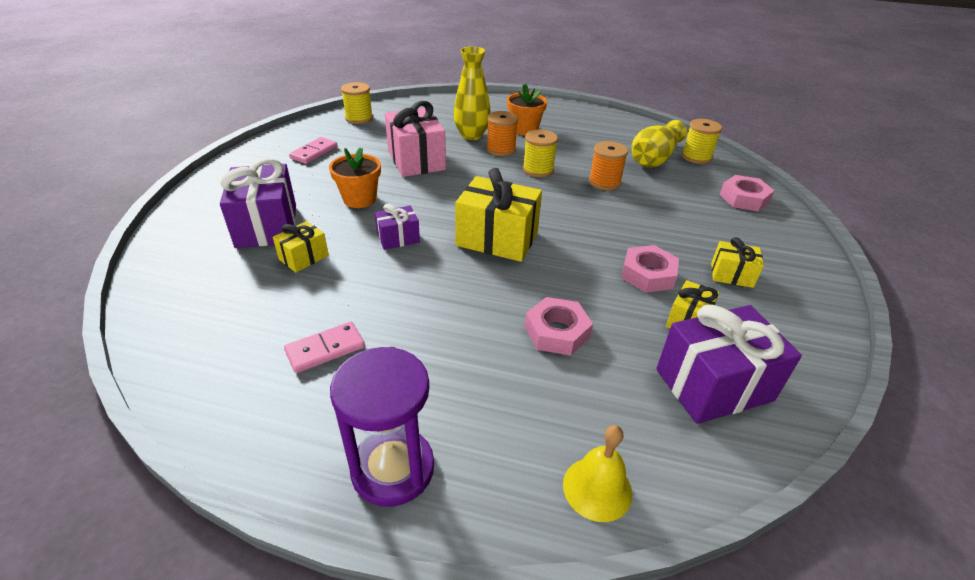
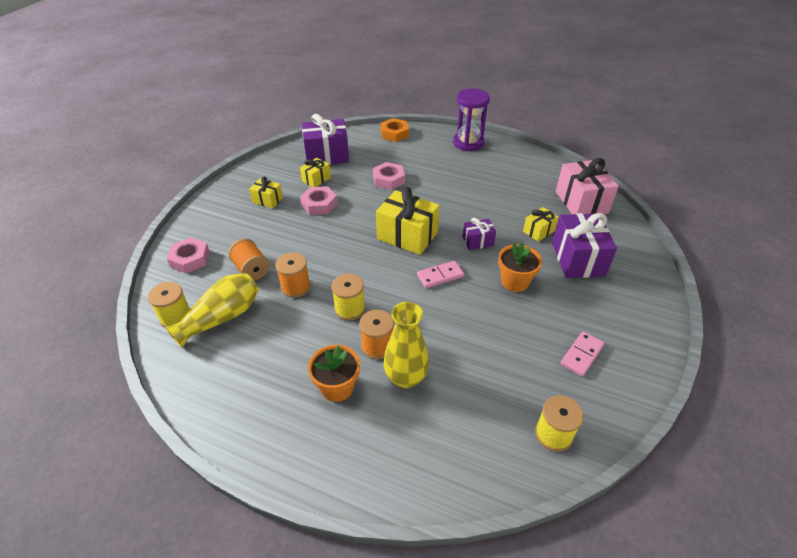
camera: 170 degrees left, 5 degrees up
(325, 349) = (506, 181): pink domino -> pink domino (440, 276)
(416, 160) = (470, 333): pink gift -> pink gift (581, 202)
(597, 488) = (394, 134): yellow bell -> orange nut
(665, 193) = (251, 270): none -> orange spool

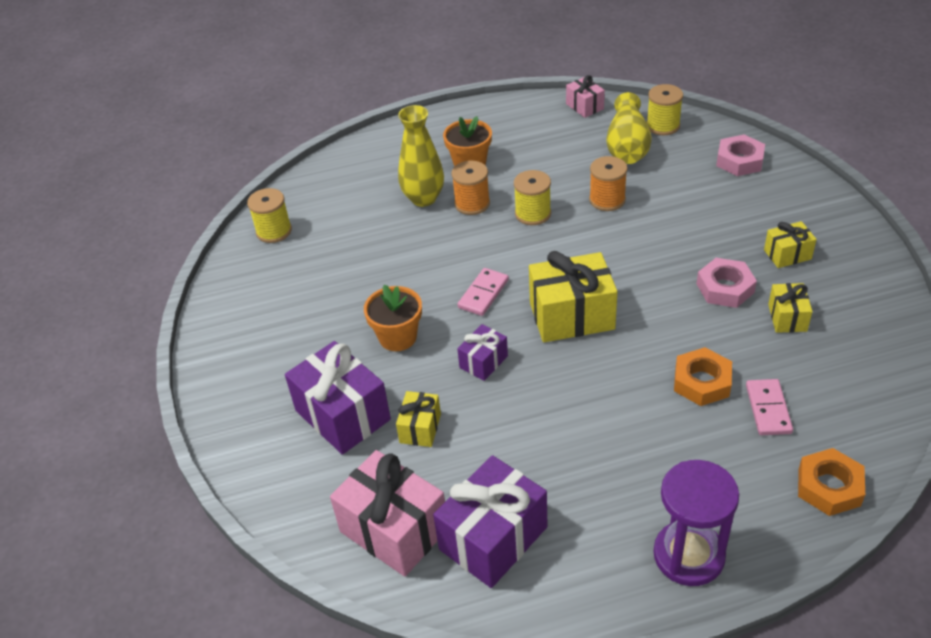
camera: 145 degrees right, 0 degrees up
(185, 380) = (584, 106): none -> pink gift
(251, 270) = (670, 187): orange spool -> none
(327, 155) = (843, 365): purple gift -> purple gift (493, 538)
(389, 179) = (702, 382): pink nut -> orange nut
(582, 355) = (280, 303): pink domino -> pink domino (768, 409)

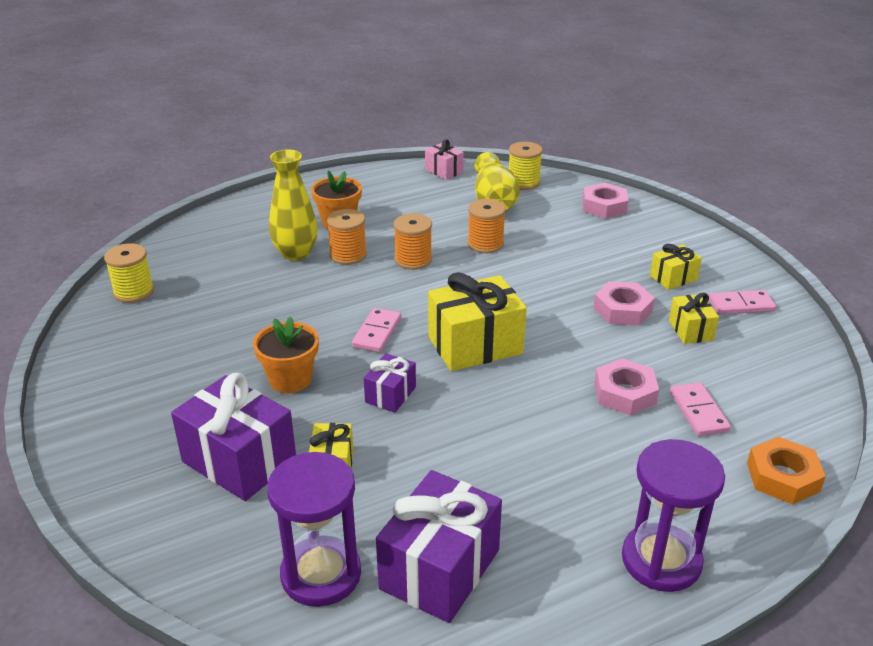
camera: 15 degrees left, 10 degrees down
(394, 530) = (321, 574): pink gift -> purple hourglass
(533, 214) = (413, 260): yellow spool -> orange spool
(702, 382) = (625, 393): orange nut -> pink nut
(848, 292) = (741, 305): none -> pink domino

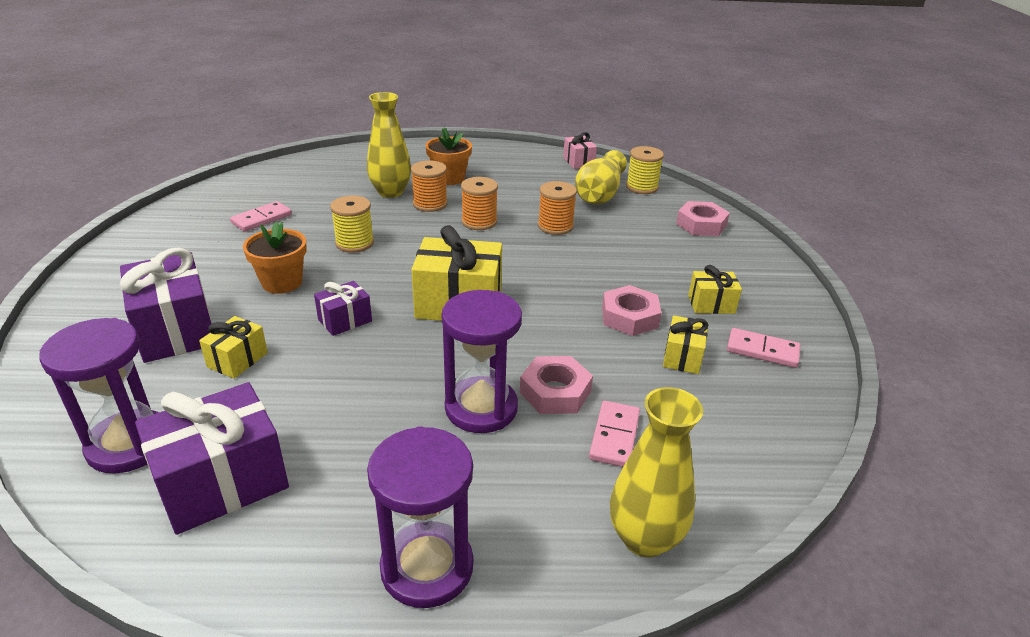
camera: 25 degrees right, 0 degrees up
(134, 292) = (246, 187): yellow spool -> yellow spool (354, 243)
(377, 332) = (388, 268): pink domino -> pink domino (262, 219)
(582, 428) = (481, 408): none -> purple hourglass
(783, 477) = (644, 538): orange nut -> yellow vase

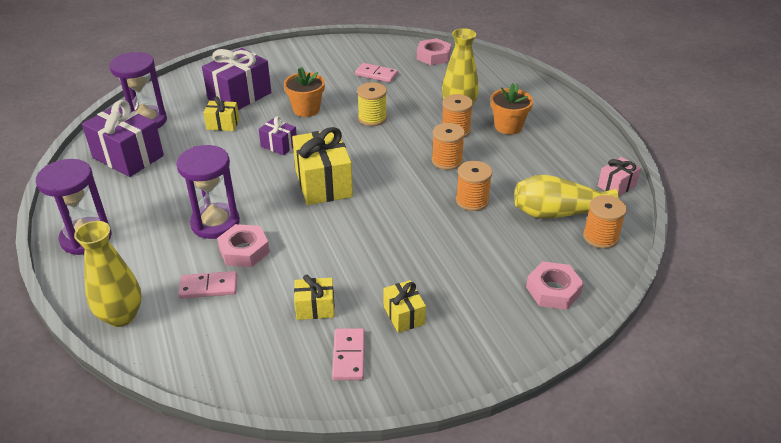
camera: 70 degrees right, 5 degrees up
(629, 317) = (355, 269): pink nut -> pink nut (433, 56)
(642, 187) = (600, 237): yellow spool -> orange spool

